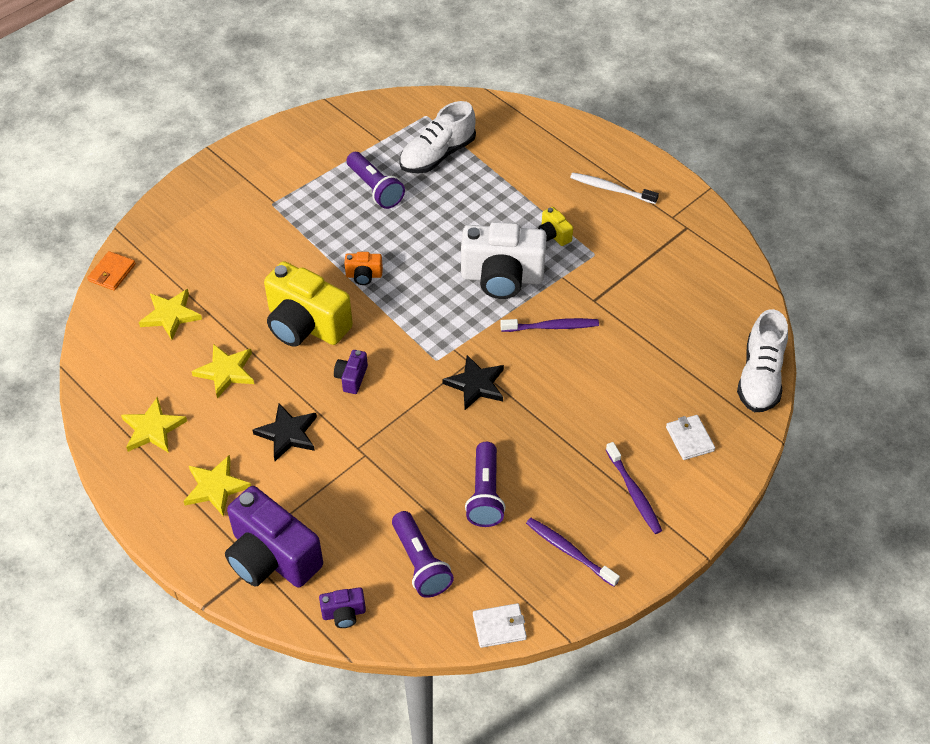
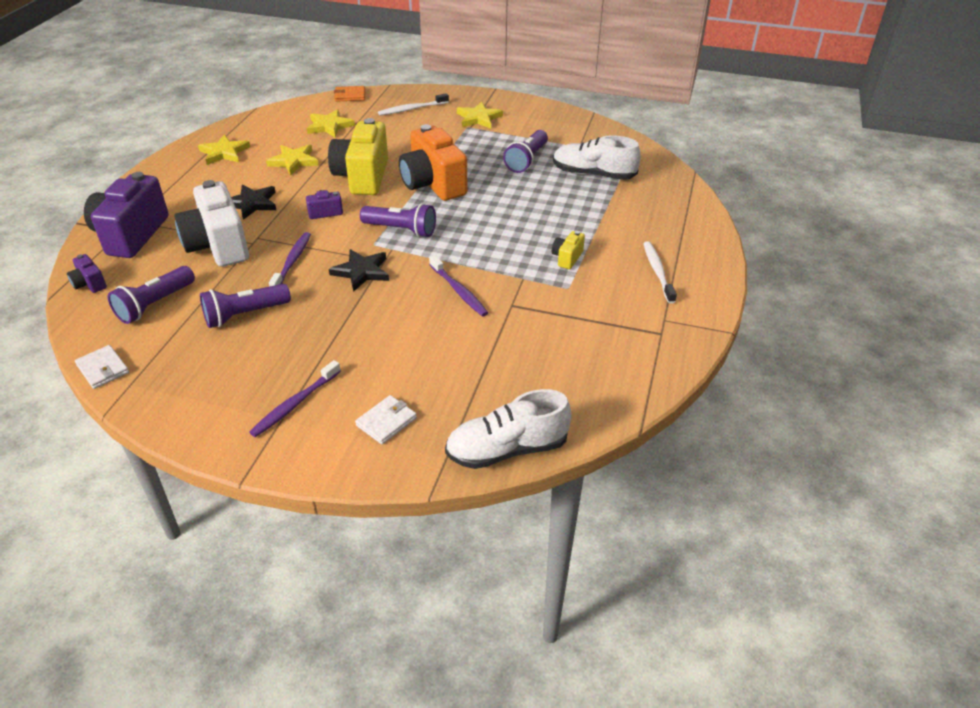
camera: 60 degrees right, 10 degrees down
(193, 232) = (412, 109): none -> white toothbrush
(216, 487) = (185, 192): yellow star -> yellow star (478, 118)
(364, 275) = (433, 184): orange camera -> orange camera, size x2.26
(427, 330) = (401, 230): none -> purple flashlight
(502, 277) = (491, 247): white camera -> white camera (218, 246)
(569, 551) = (204, 384): purple toothbrush -> purple toothbrush (292, 261)

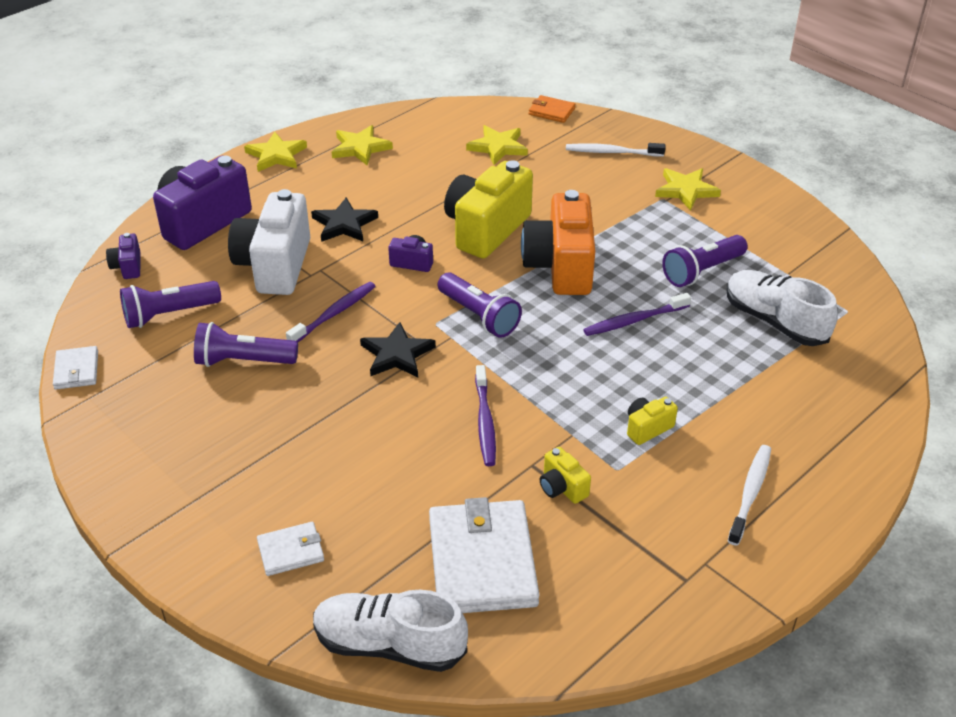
camera: 30 degrees right, 0 degrees up
(294, 161) = (425, 183): yellow star -> yellow star (276, 155)
(295, 404) = (218, 488): purple toothbrush -> purple toothbrush (634, 320)
(527, 373) = (482, 561): none -> white wallet
(542, 311) = (562, 487): none -> yellow camera

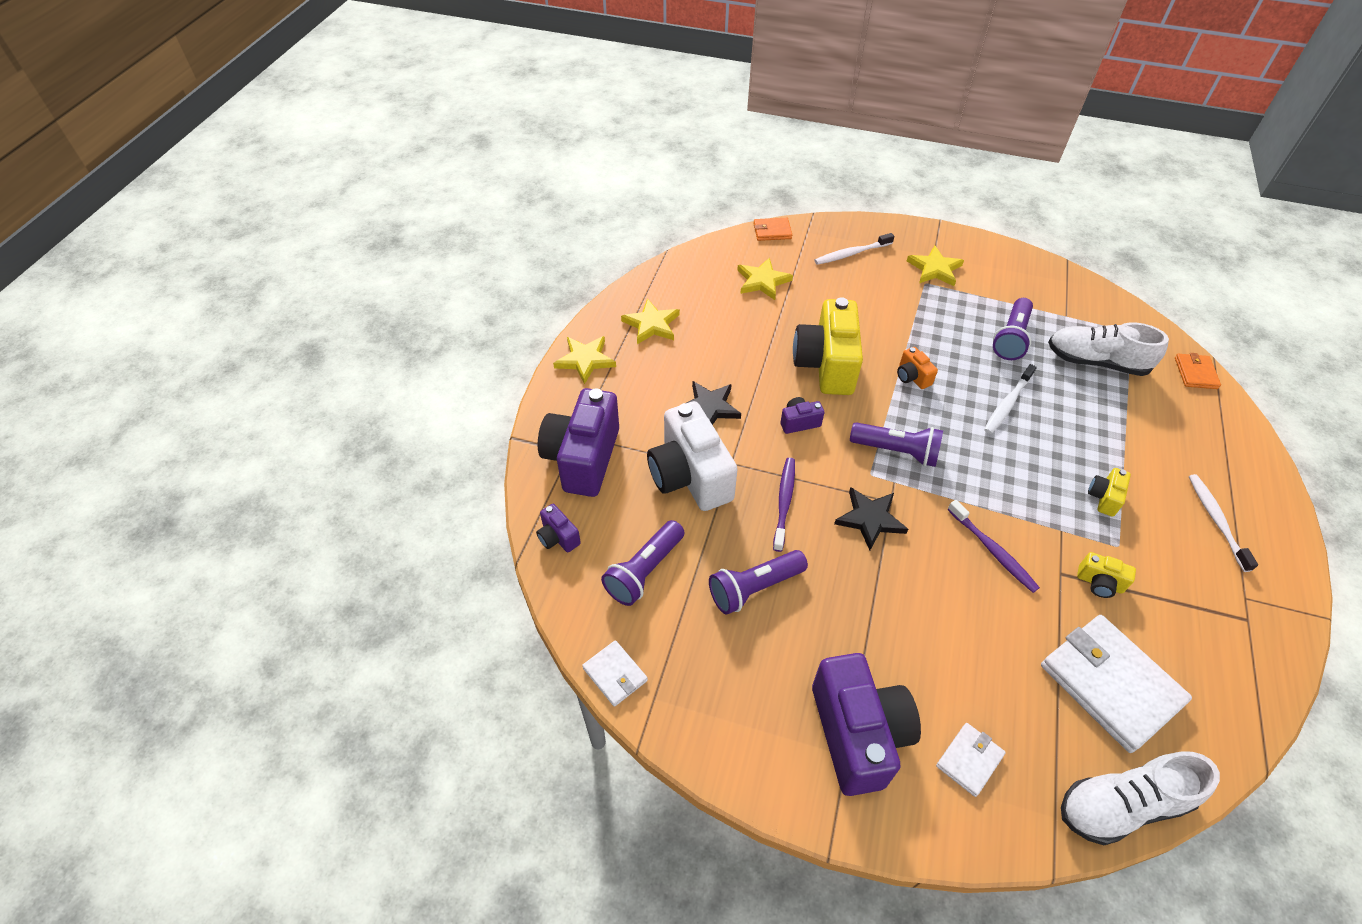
camera: 30 degrees left, 10 degrees up
(218, 491) = (858, 734): none -> purple camera
(560, 266) = (912, 377): orange camera -> orange camera, size x0.44
(634, 320) = (1007, 404): purple toothbrush -> white toothbrush
(882, 370) = (1195, 373): none -> orange wallet

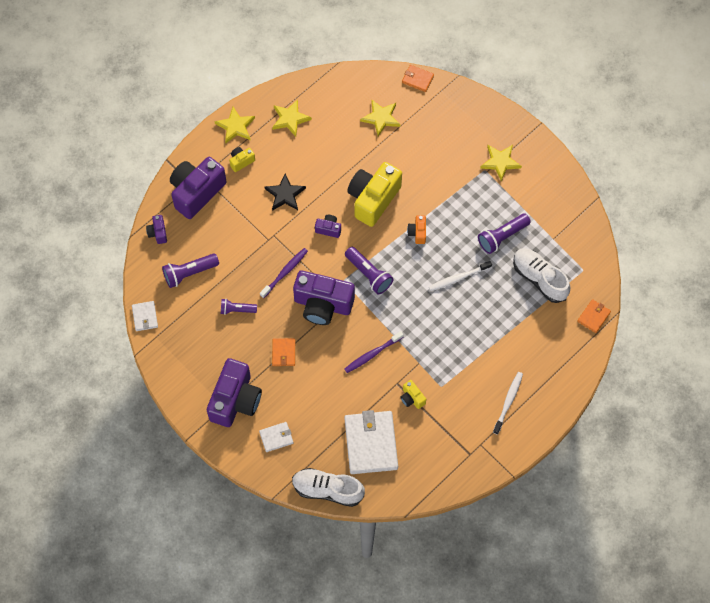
camera: 30 degrees right, 15 degrees up
(690, 476) = (246, 232): white camera -> none
(754, 588) = (237, 310): purple flashlight -> purple flashlight, size x0.66
(851, 253) = (455, 123): white toothbrush -> none
(870, 519) = (323, 305): black star -> purple camera
(871, 615) = (283, 353): none -> orange wallet
(993, 551) = (372, 354): purple toothbrush -> purple toothbrush turned 60 degrees clockwise
(1104, 498) = (459, 358): yellow camera -> yellow camera (241, 161)

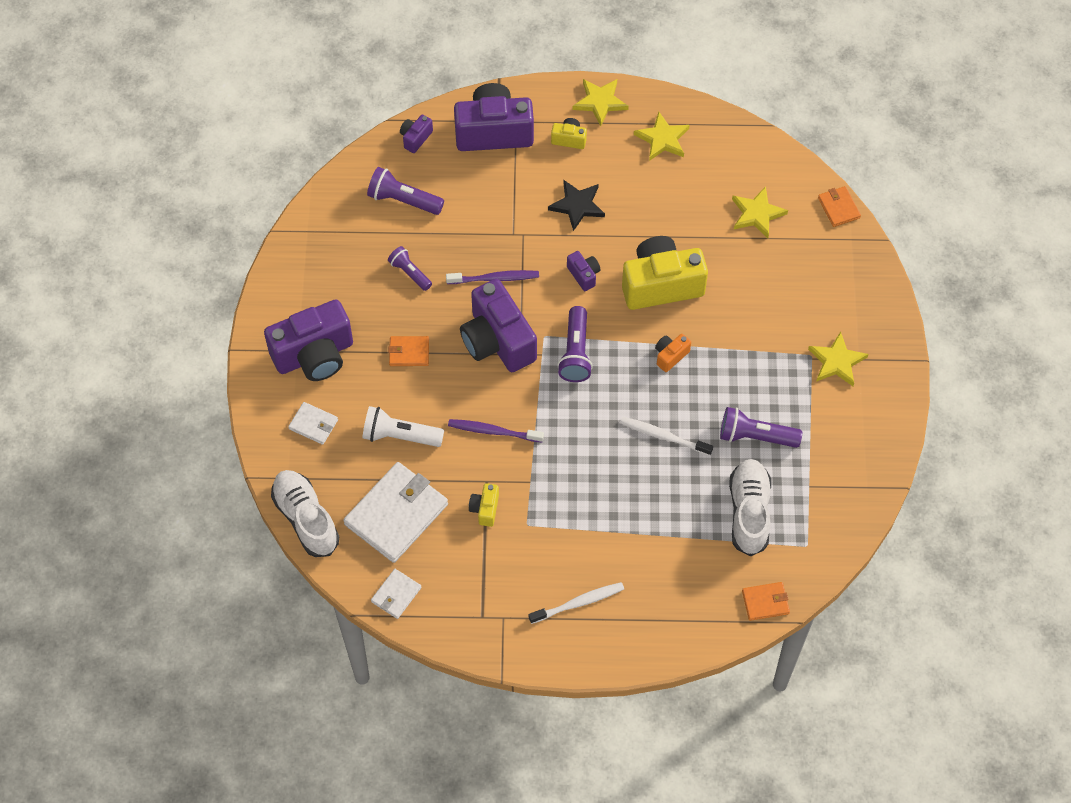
camera: 45 degrees right, 5 degrees down
(145, 317) = (318, 204): white wallet -> white wallet (396, 595)
(283, 353) = (409, 352): orange wallet -> orange wallet turned 45 degrees clockwise
(327, 401) = (400, 435): none -> white flashlight

